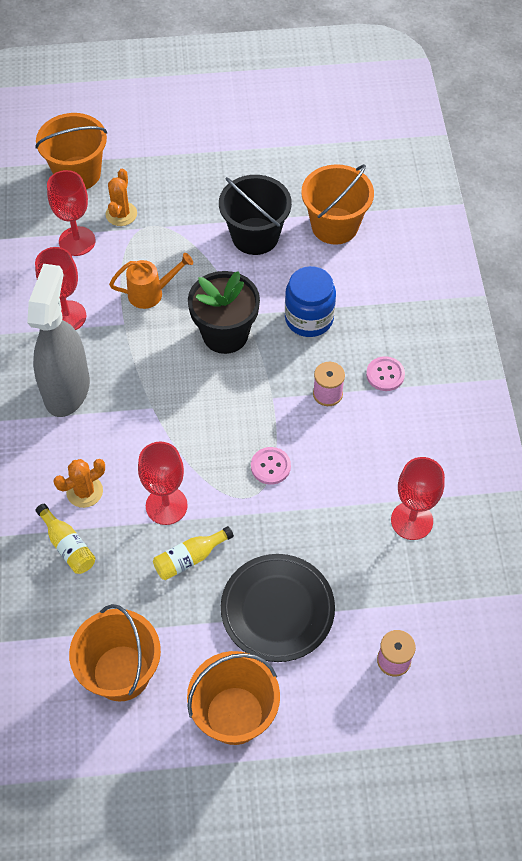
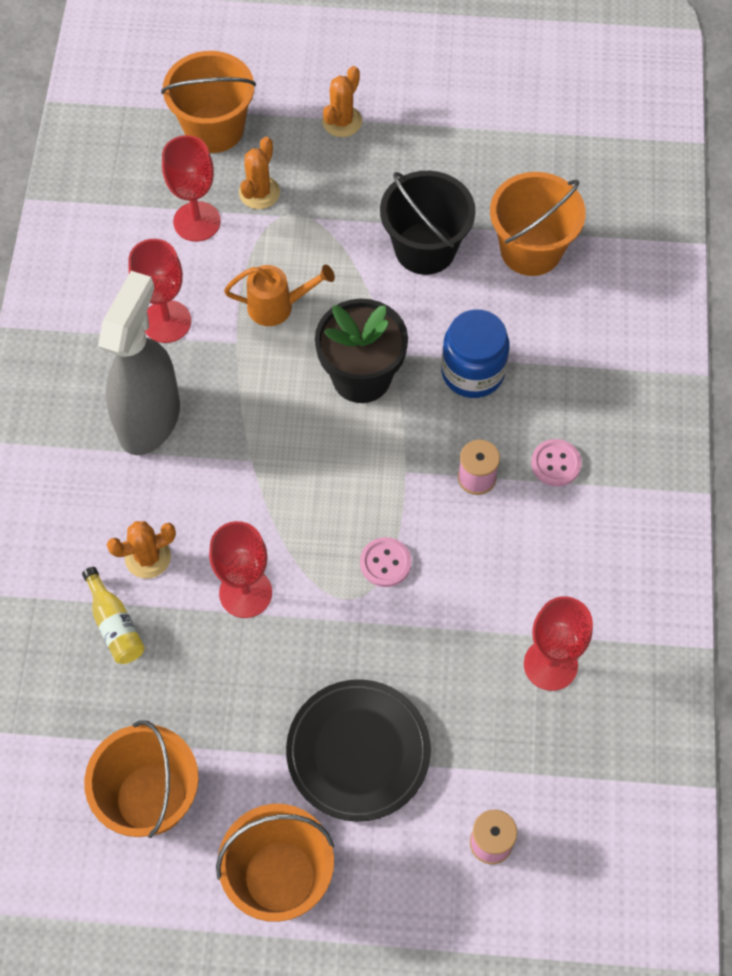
camera: 10 degrees right, 5 degrees up
(174, 155) = (342, 121): none -> orange cactus
(189, 558) = (262, 666): yellow bottle -> none

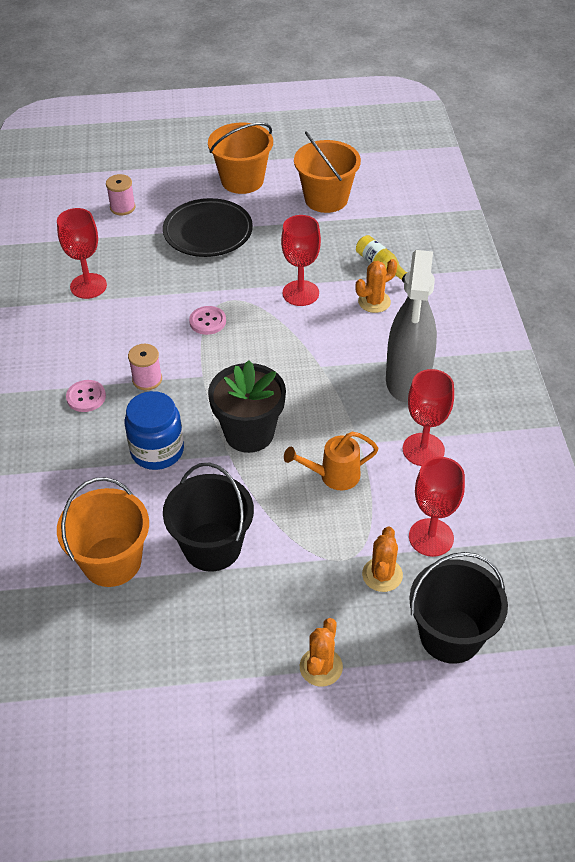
camera: 170 degrees right, 15 degrees down
(214, 129) = (450, 635): orange bucket -> black bucket

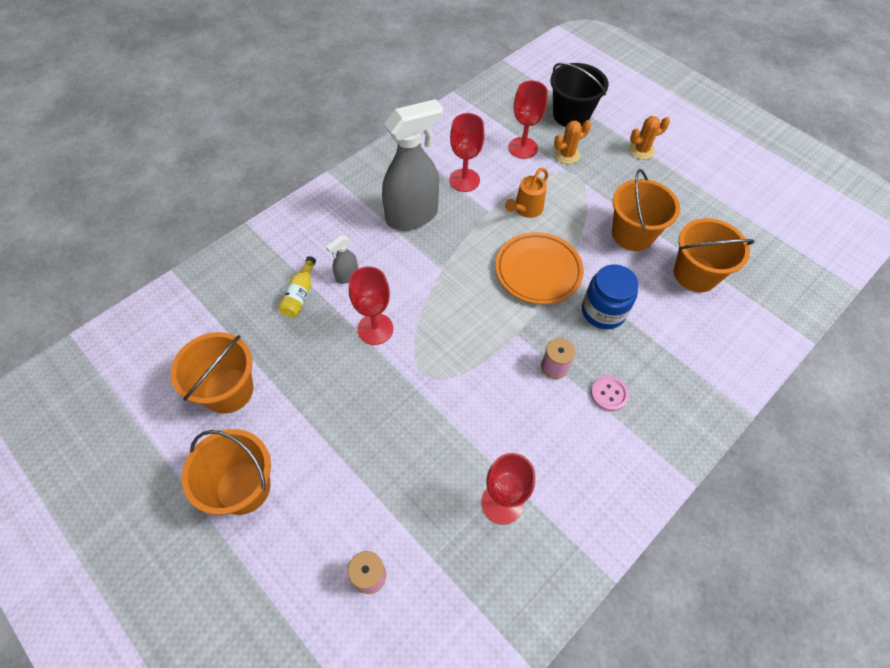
camera: 130 degrees left, 10 degrees up
(207, 321) = (461, 371): pink button -> none
(208, 232) = (349, 457): black plate -> none
(212, 546) = (632, 234): black bucket -> orange bucket
(249, 433) = (538, 271): black flower pot -> orange plate
(334, 476) = (526, 209): orange watering can -> orange watering can turned 90 degrees clockwise
(374, 302) = (347, 276): orange cactus -> grey spray bottle

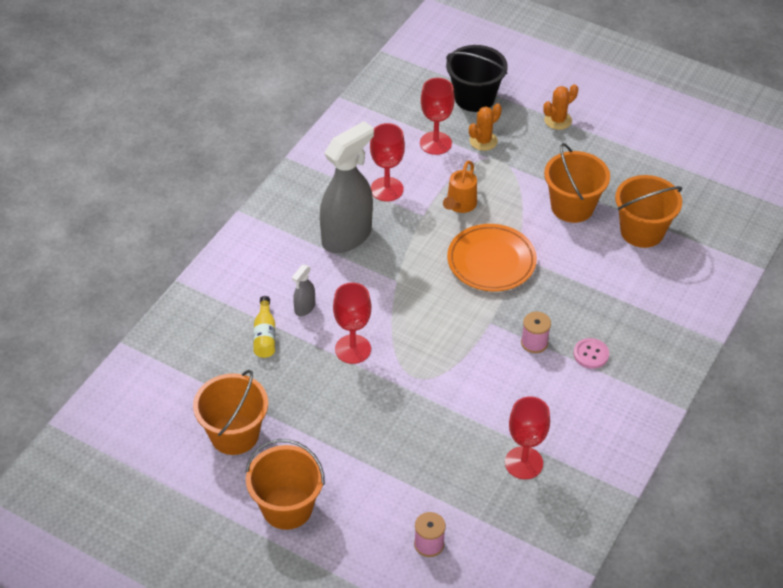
camera: 15 degrees left, 10 degrees down
(603, 311) = (565, 284): blue jar -> none

